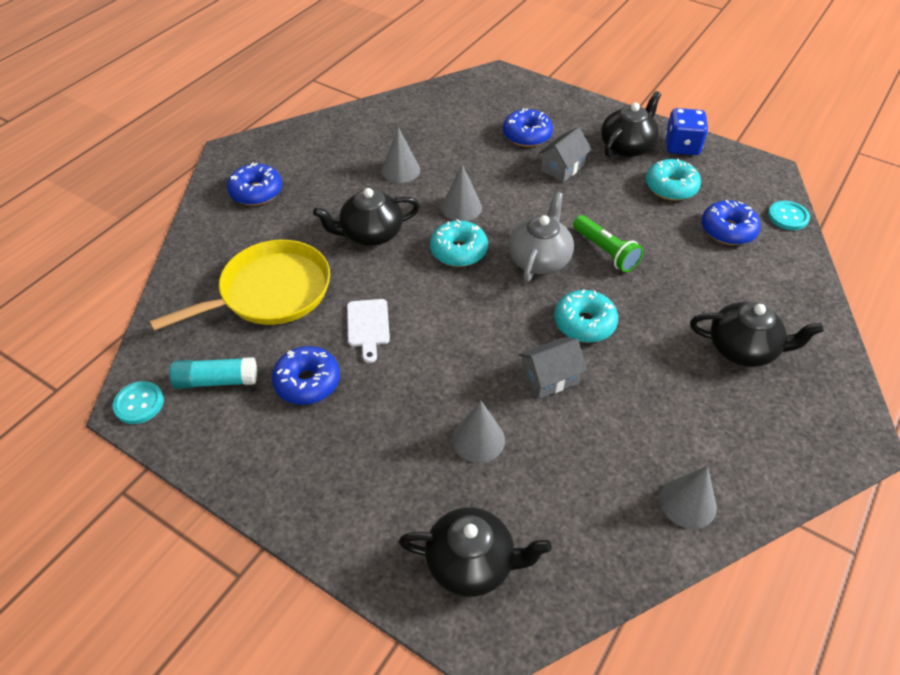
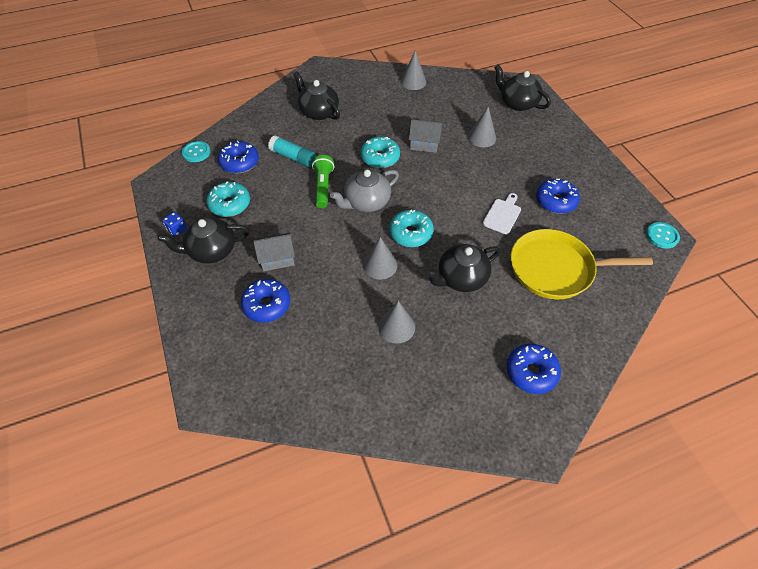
camera: 145 degrees left, 5 degrees up
(216, 380) = (610, 227): turquoise glue stick -> turquoise glue stick (293, 157)
(370, 234) = (461, 278): black teapot -> black teapot turned 135 degrees clockwise
(682, 146) = (177, 229): blue dice -> blue dice, size x0.55

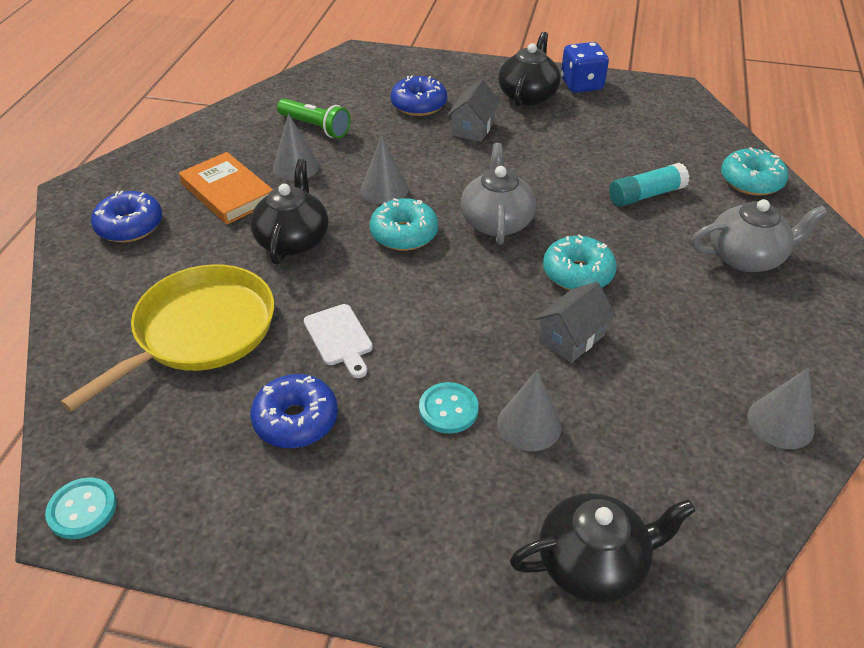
camera: 125 degrees right, 10 degrees down
(177, 229) = (581, 85): blue dice -> blue dice, size x1.81
(196, 152) = (716, 127): turquoise button -> turquoise button (448, 409)
(230, 204) = (592, 124): turquoise donut -> turquoise donut (751, 181)
(239, 163) = (668, 151): blue donut -> none
(318, 112) = (746, 257): black teapot -> grey teapot
(323, 187) = (560, 198): green flashlight -> green flashlight (315, 127)
(454, 344) = (227, 193): none -> orange book

